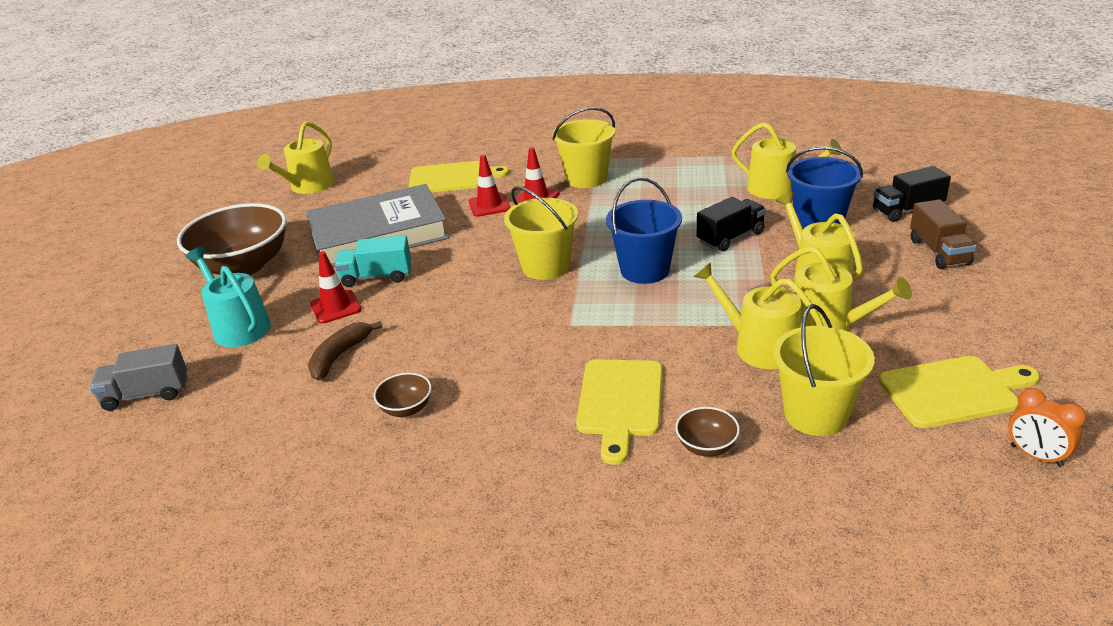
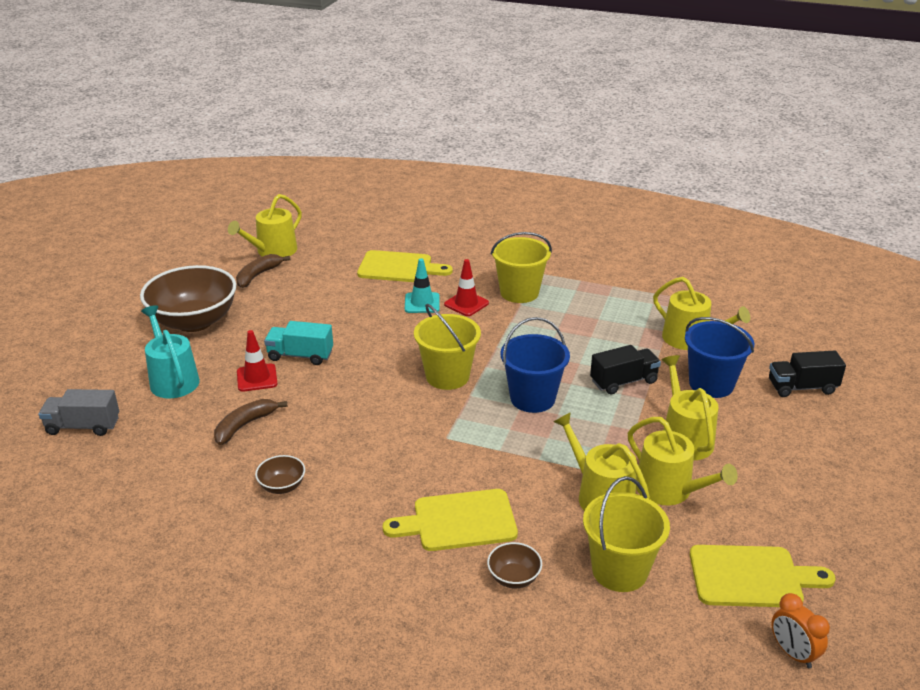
camera: 10 degrees right, 0 degrees up
(300, 211) = (258, 275): none -> brown banana
(378, 234) = (316, 313): grey book -> none
(489, 205) = (422, 303): red traffic cone -> turquoise traffic cone
(620, 402) = (458, 521): yellow cutting board -> yellow cutting board turned 60 degrees clockwise
(939, 252) = (809, 437): brown truck -> none

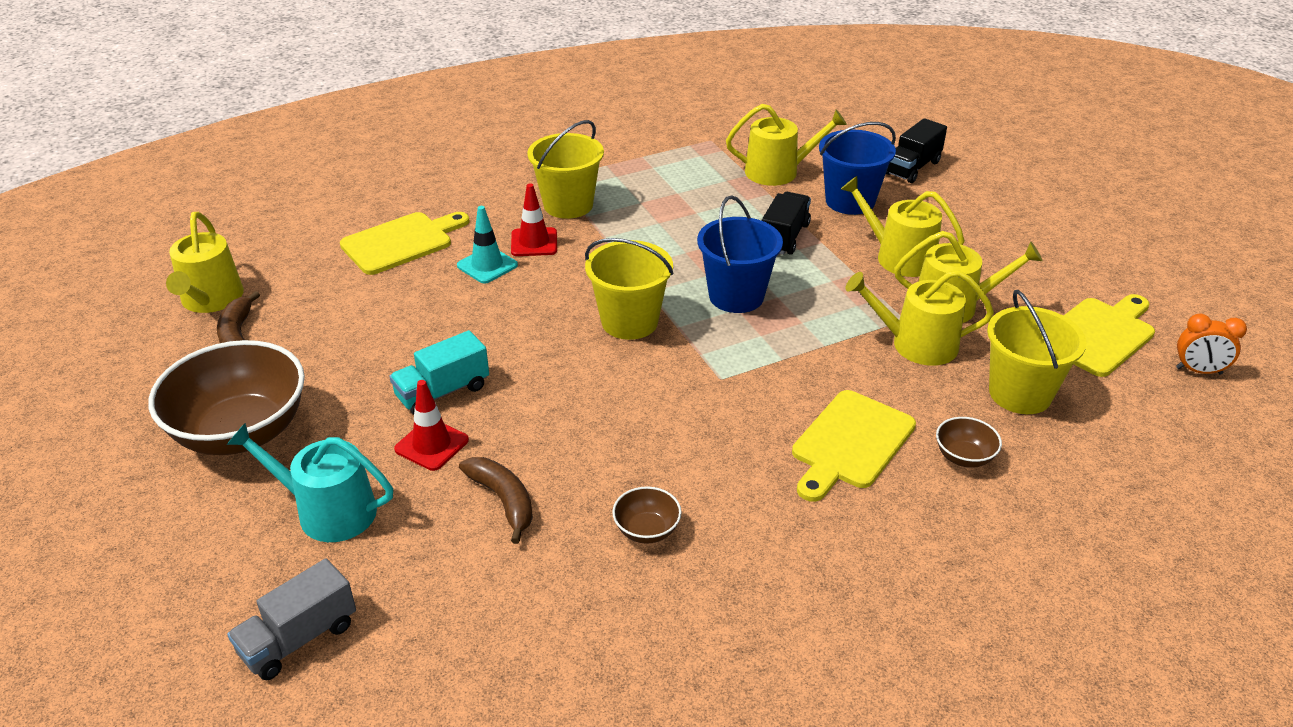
camera: 45 degrees left, 5 degrees up
(245, 425) = (503, 500): brown banana -> brown banana turned 150 degrees clockwise

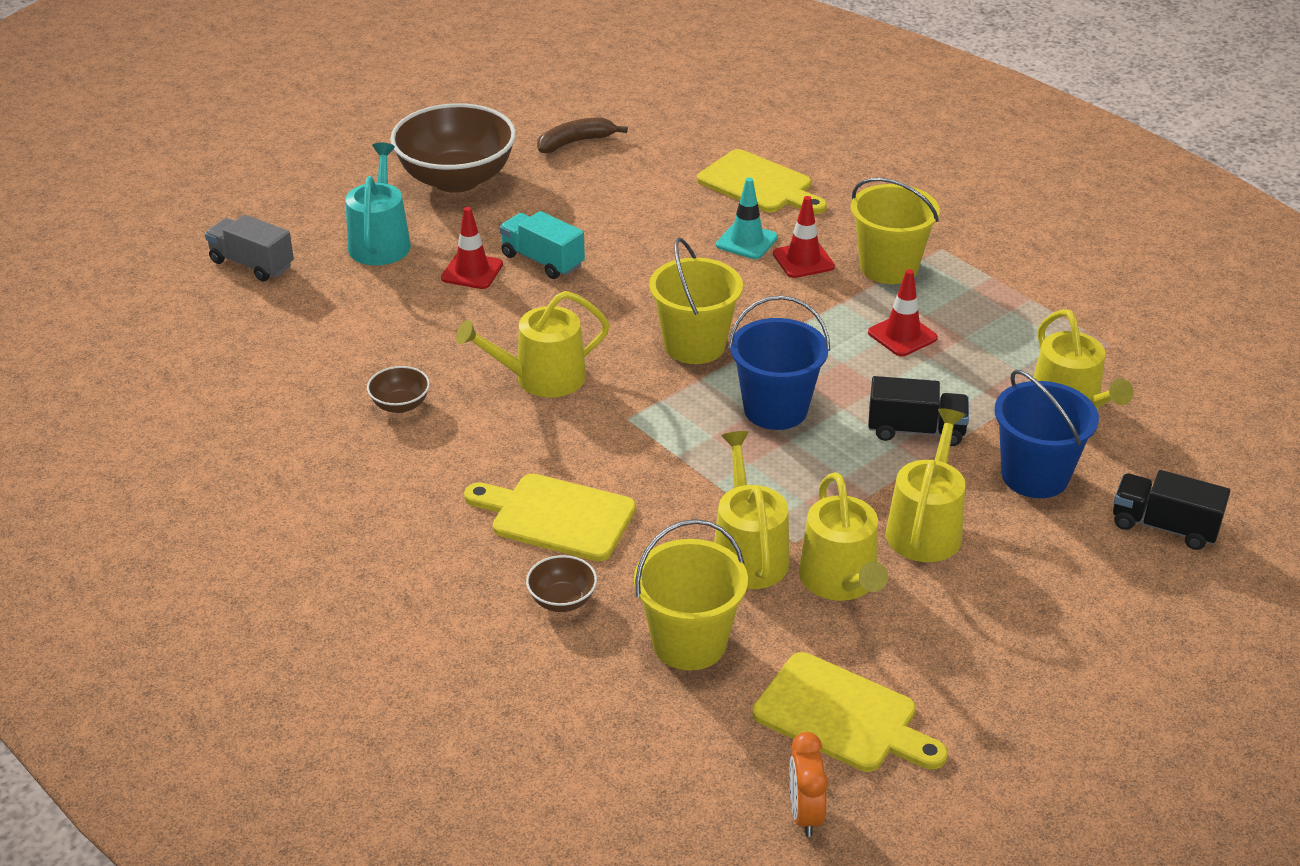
camera: 75 degrees right, 0 degrees up
(210, 300) = (618, 115): yellow watering can -> yellow watering can (541, 378)
(503, 500) = (415, 322): brown banana -> none
(663, 218) = (902, 335): none -> red traffic cone

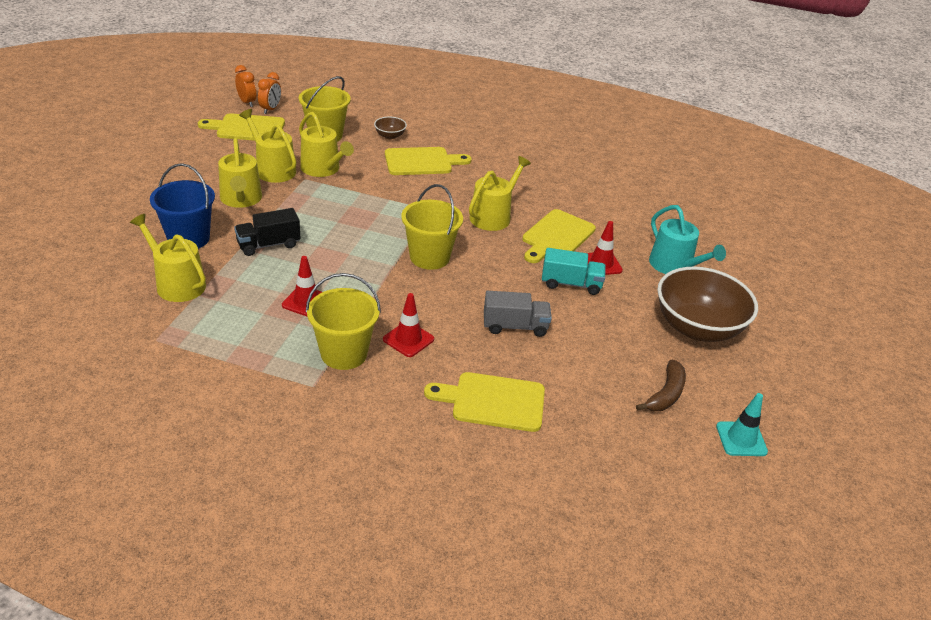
camera: 145 degrees right, 0 degrees up
(252, 264) = (716, 231): grey truck -> grey truck (515, 326)
(400, 405) = (544, 186): brown bowl -> none
(485, 322) = (556, 236): none -> yellow cutting board
(746, 241) = (459, 342): turquoise traffic cone -> turquoise traffic cone (741, 439)
(762, 768) = (270, 109): none -> orange clock
(775, 409) = (355, 234): blue bucket -> none
(1164, 526) = (106, 232): black truck -> none

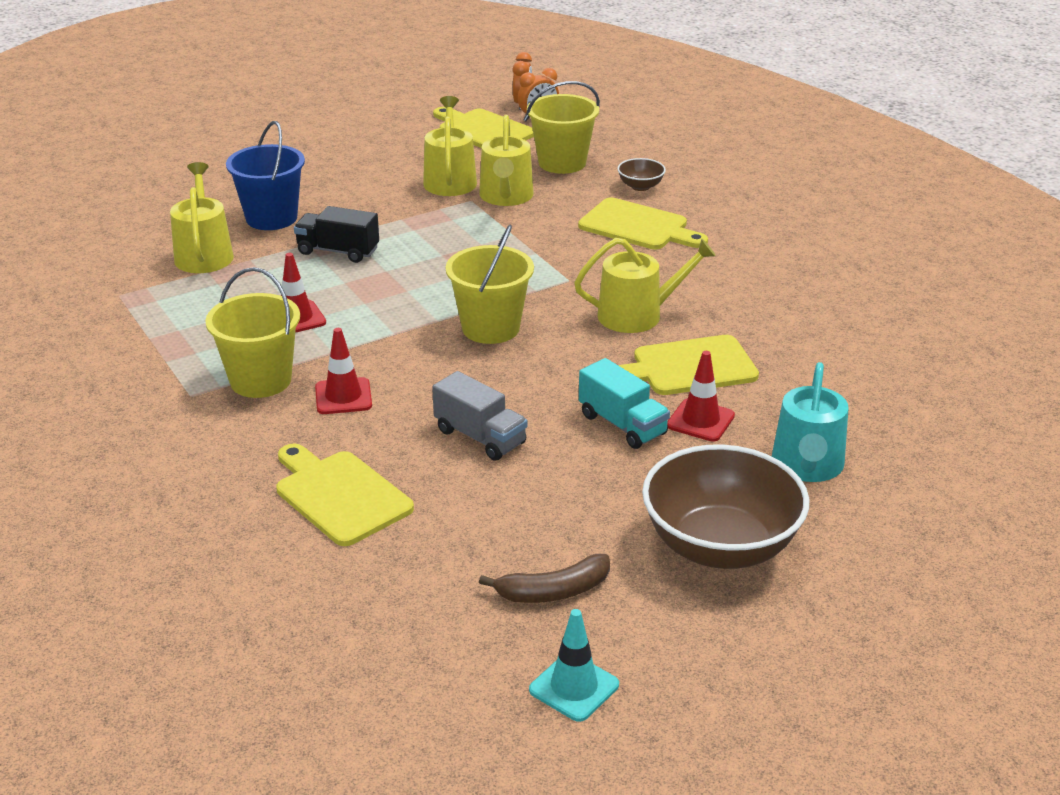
camera: 45 degrees right, 5 degrees down
(241, 199) = (374, 199): yellow watering can -> none

